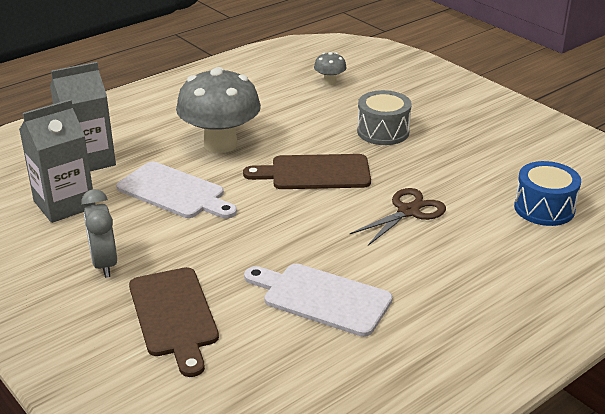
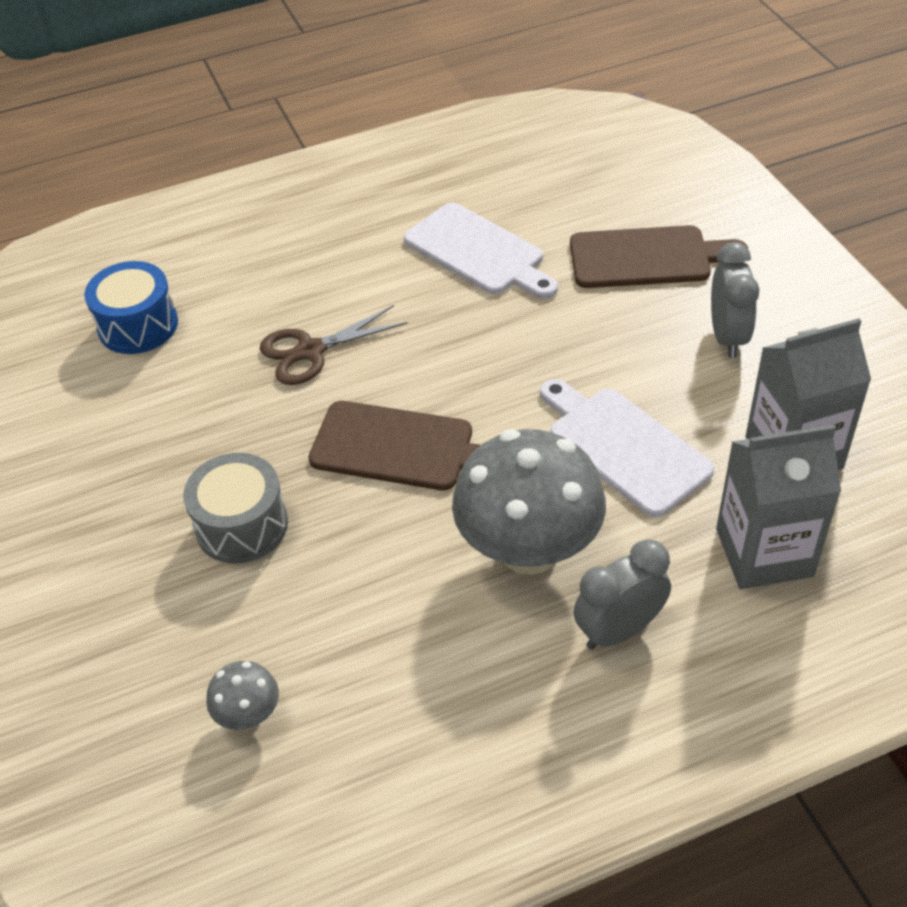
camera: 160 degrees left, 15 degrees up
(166, 125) = (619, 630): none -> grey clock
(173, 315) = (646, 258): brown cutting board -> brown cutting board turned 90 degrees clockwise

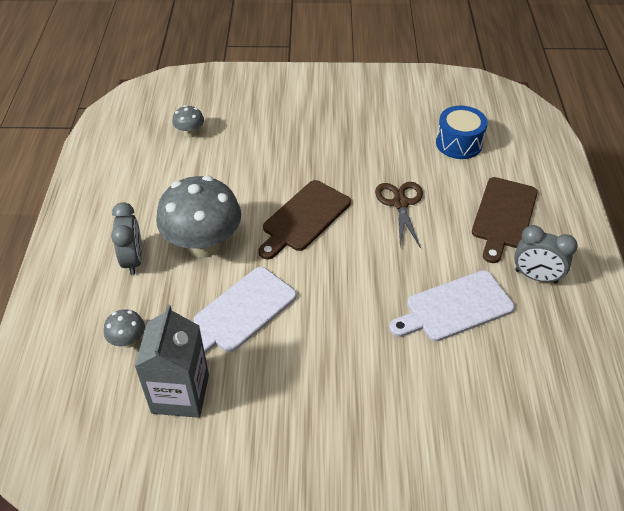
camera: 110 degrees right, 0 degrees up
(242, 525) = (291, 151): grey drum -> none
(624, 447) = (241, 312): white cutting board -> white cutting board turned 150 degrees clockwise
(646, 258) = (402, 402): brown cutting board -> brown cutting board (503, 215)
(727, 337) = (296, 411): grey clock -> grey clock (536, 276)
(764, 552) = (128, 340): grey carton -> grey mushroom

